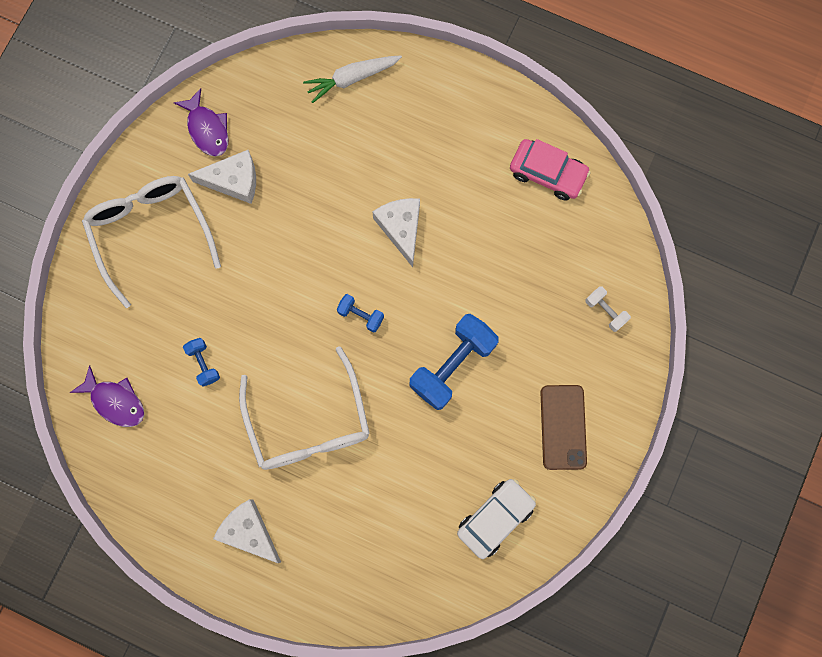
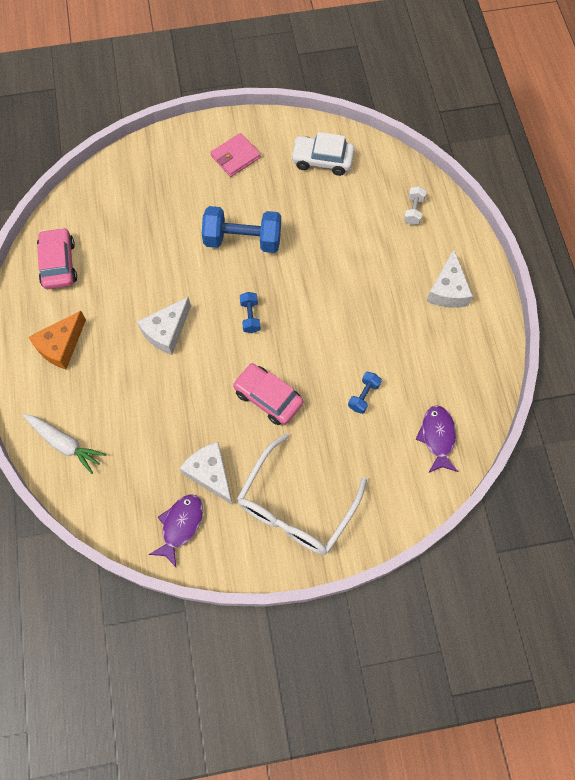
camera: 125 degrees left, 10 degrees down
(267, 276) = (268, 397): none -> pink car
(308, 423) = (350, 301): white glasses -> none
(453, 127) = (61, 346): none -> orange cheese
(563, 427) = (235, 157): brown phone -> pink wallet
(605, 311) = (139, 176): white dumbbell -> white dumbbell (413, 211)

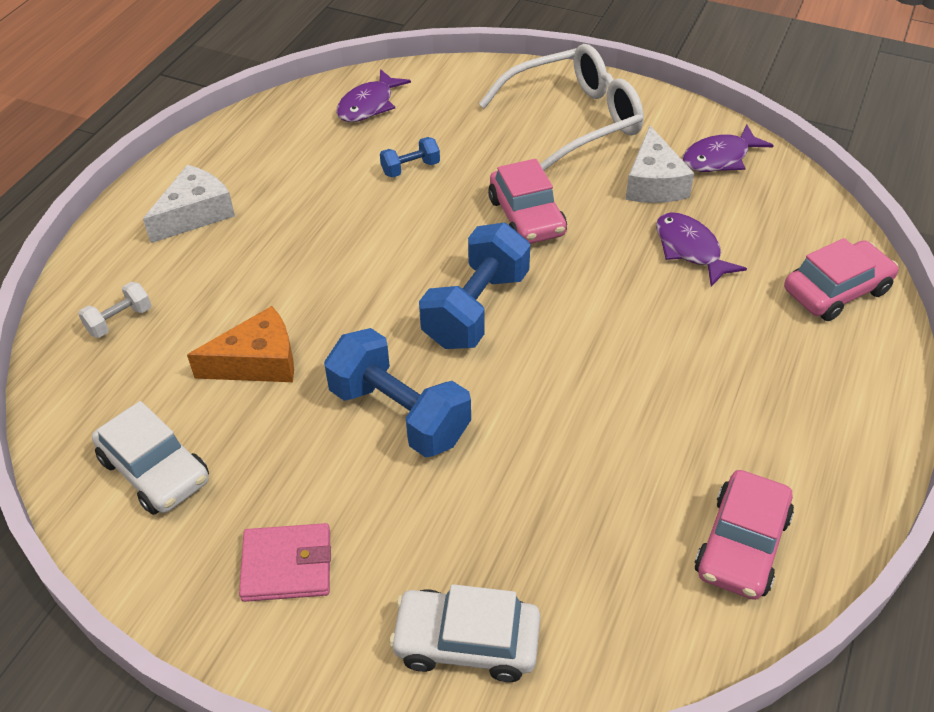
camera: 145 degrees left, 20 degrees down
(61, 346) = (792, 411): orange cheese -> orange cheese (258, 362)
(65, 444) = (836, 290): white carrot -> pink car
(147, 169) = (466, 642): none -> white car
(160, 428) = (690, 249): none -> purple fish
(166, 331) = (611, 350): white cheese -> none
(250, 317) = (476, 309): blue dumbbell -> blue dumbbell, size x2.06

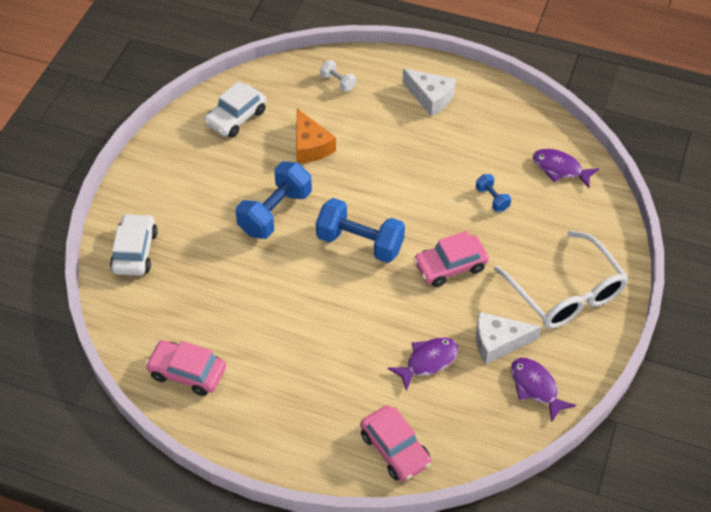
camera: 85 degrees right, 5 degrees up
(287, 565) = (179, 177): pink wallet -> none

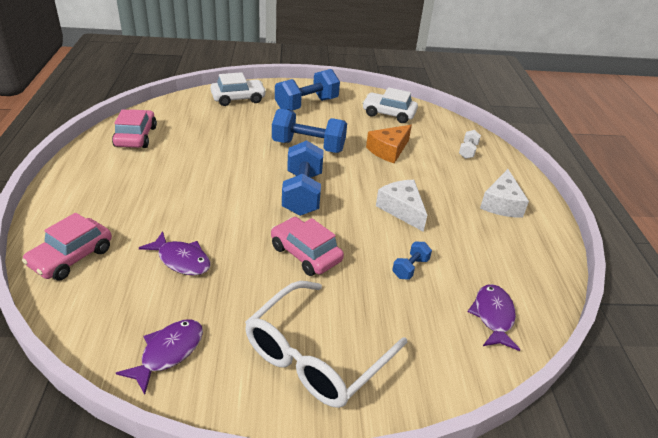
camera: 65 degrees right, 15 degrees down
(182, 187) = (306, 105): none -> blue dumbbell
(498, 342) = (222, 308): white cheese -> white cheese (402, 209)

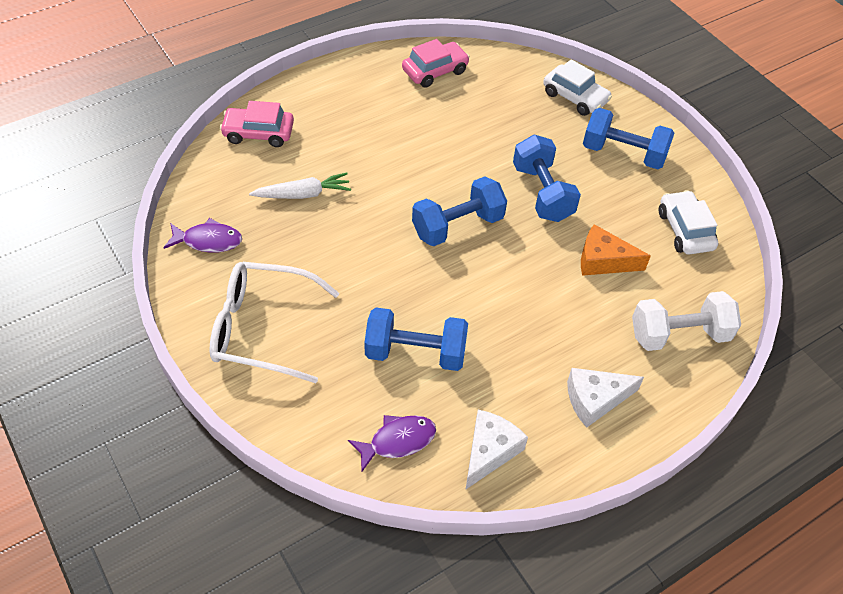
camera: 60 degrees right, 15 degrees up
(181, 260) = (303, 194): purple fish -> white carrot
(305, 254) = (373, 268): pink car -> none
(402, 209) = (502, 313): white cheese -> white cheese (489, 451)
(410, 268) = (415, 353): blue dumbbell -> blue dumbbell, size x2.06
(468, 151) = (679, 334): white dumbbell -> white dumbbell, size x2.06

